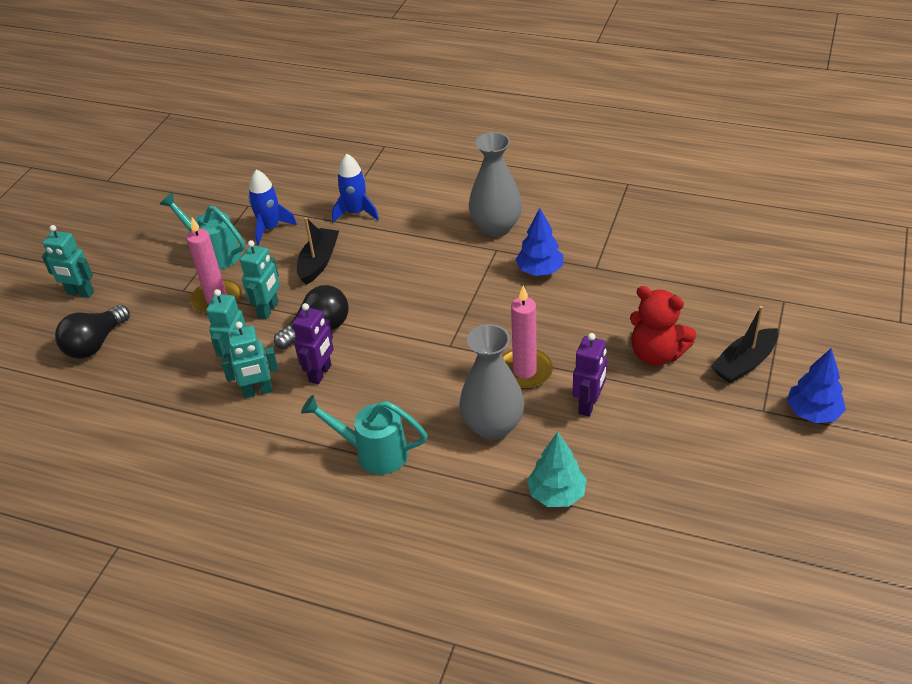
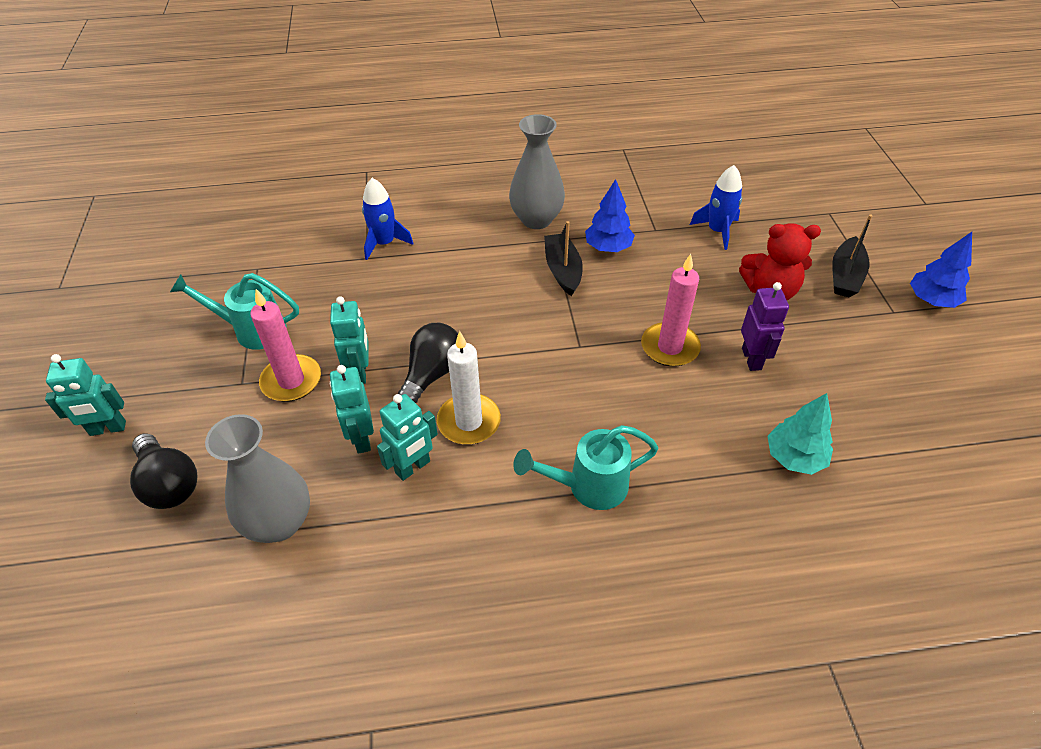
camera: 30 degrees left, 5 degrees up
(95, 344) = (169, 483): black light bulb -> black light bulb turned 45 degrees counterclockwise
(270, 228) = (300, 285): blue rocket -> blue rocket (717, 231)
(318, 262) = (380, 304): black boat -> black boat (562, 270)
(320, 373) = (469, 421): purple robot -> white candle
(493, 426) = (683, 412): grey vase -> grey vase (279, 522)

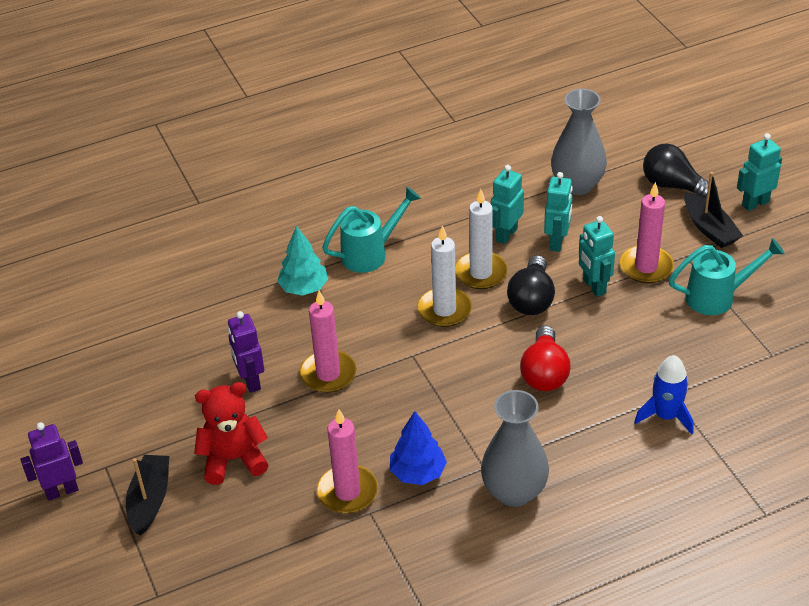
camera: 165 degrees right, 5 degrees down
(361, 439) = (557, 242): turquoise robot -> turquoise robot turned 45 degrees clockwise
(462, 299) = (544, 373): none -> red light bulb
(528, 387) = (444, 310): none -> white candle
(562, 270) = (457, 430): black boat -> black boat (709, 228)
(670, 246) = (347, 492): none -> pink candle
(717, 231) = (296, 529): blue rocket -> none
(794, 457) = (214, 309): turquoise tree -> turquoise tree (304, 288)
(931, 300) = (62, 491): blue tree -> purple robot

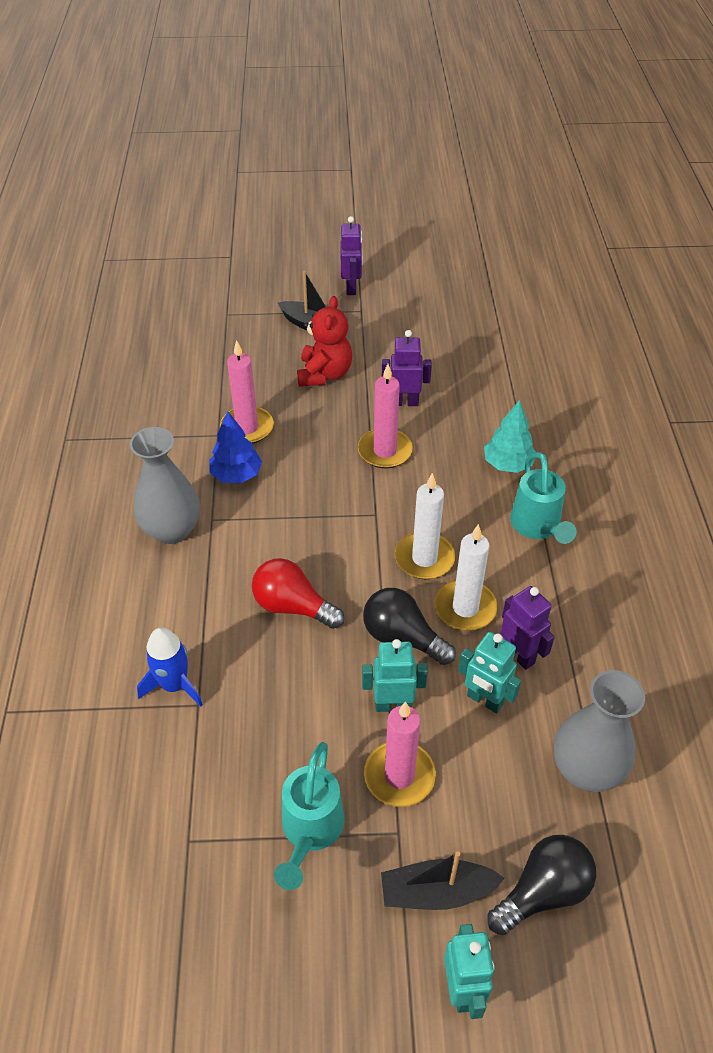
camera: 110 degrees right, 5 degrees up
(506, 234) = (519, 655): turquoise robot -> purple robot

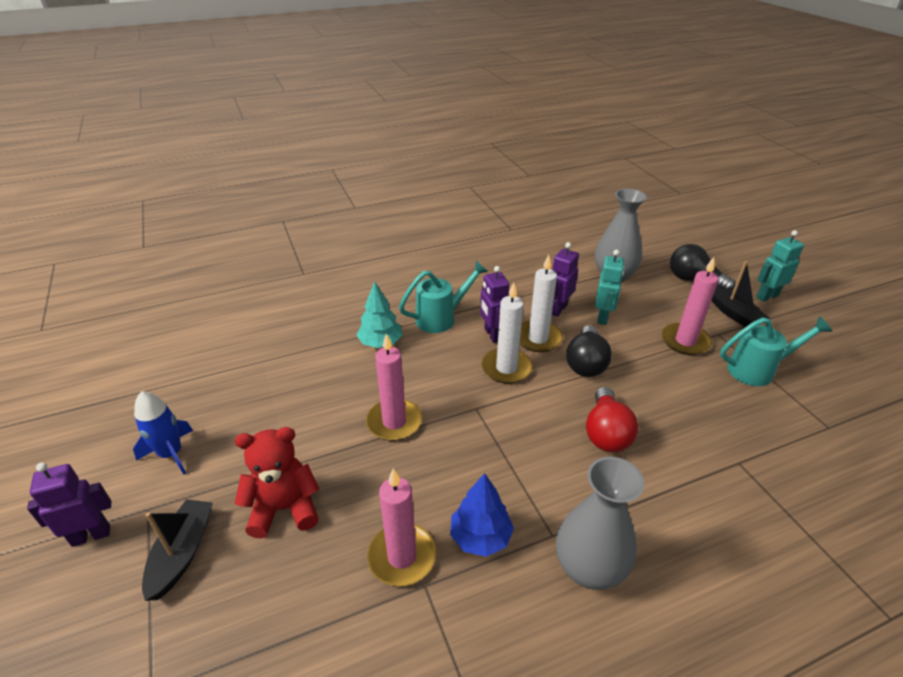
camera: 110 degrees left, 10 degrees down
(174, 685) = (739, 486): blue rocket -> blue rocket (171, 454)
(393, 705) = (641, 355): turquoise robot -> none
(404, 402) = (318, 425): purple robot -> purple robot (492, 335)

